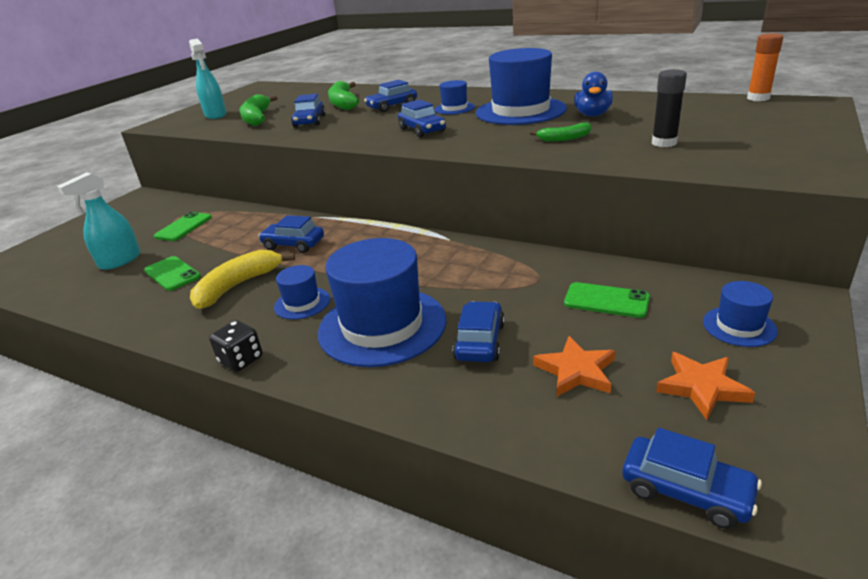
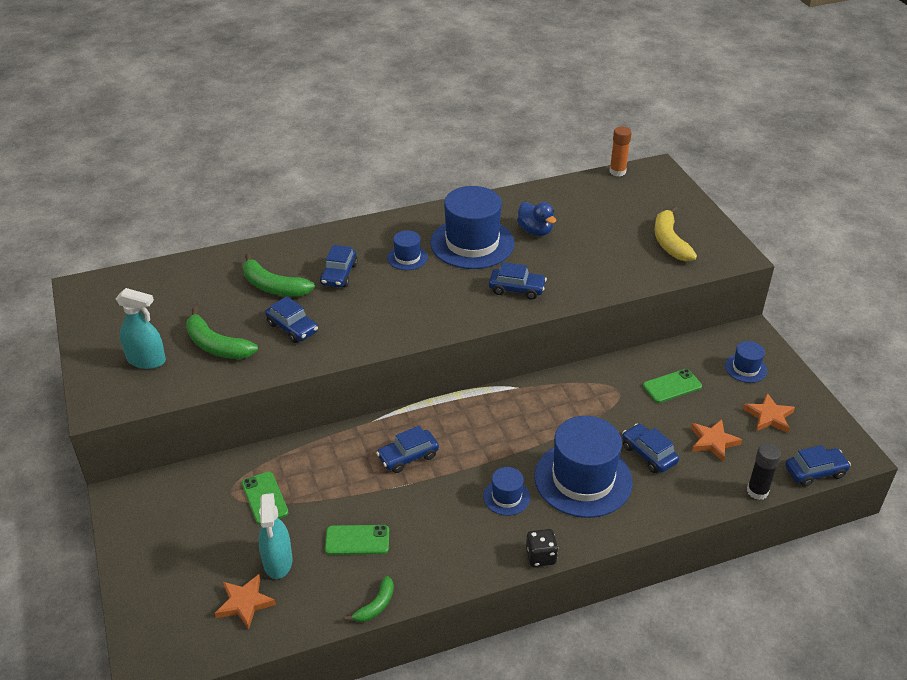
camera: 50 degrees left, 10 degrees up
(65, 271) = (245, 603): none -> orange star
(238, 286) = (434, 514): yellow banana -> yellow banana (669, 242)
(422, 130) = (430, 300): blue car -> blue car (517, 289)
(564, 138) = (556, 270): green banana -> green banana (376, 605)
(664, 143) = (624, 251): black glue stick -> black glue stick (757, 491)

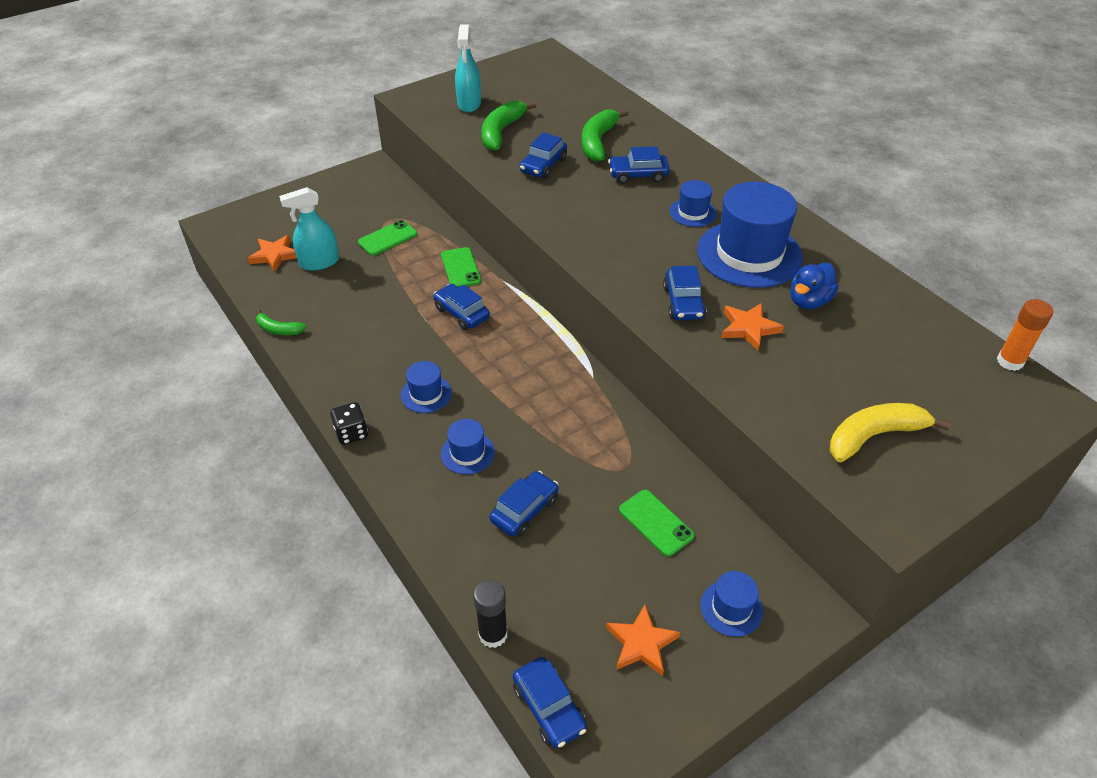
camera: 75 degrees right, 5 degrees up
(357, 540) = (350, 302): green phone -> green phone (460, 268)
(583, 479) = (467, 453): blue hat -> blue hat, size x0.47
(713, 441) = (568, 577): orange star -> orange star (749, 328)

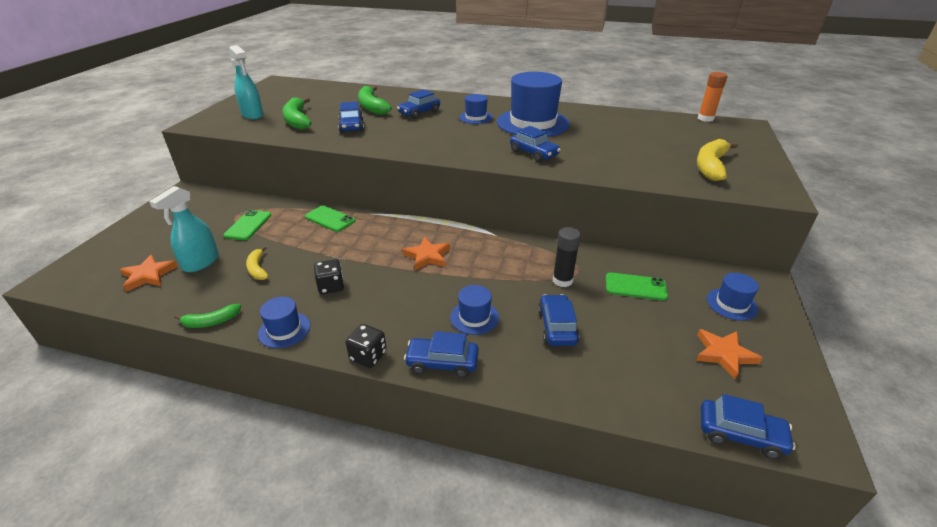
camera: 40 degrees left, 10 degrees down
(353, 294) = (258, 269): none -> yellow banana
(389, 347) = (331, 286): none -> black dice
(426, 394) = (397, 299): blue hat -> blue hat (284, 330)
(462, 313) = (363, 242): blue car -> blue car (442, 363)
(493, 634) = (645, 416): black glue stick -> black glue stick (562, 280)
(749, 328) = (584, 150): orange star -> orange star (427, 256)
(809, 301) = (592, 130): blue duck -> none

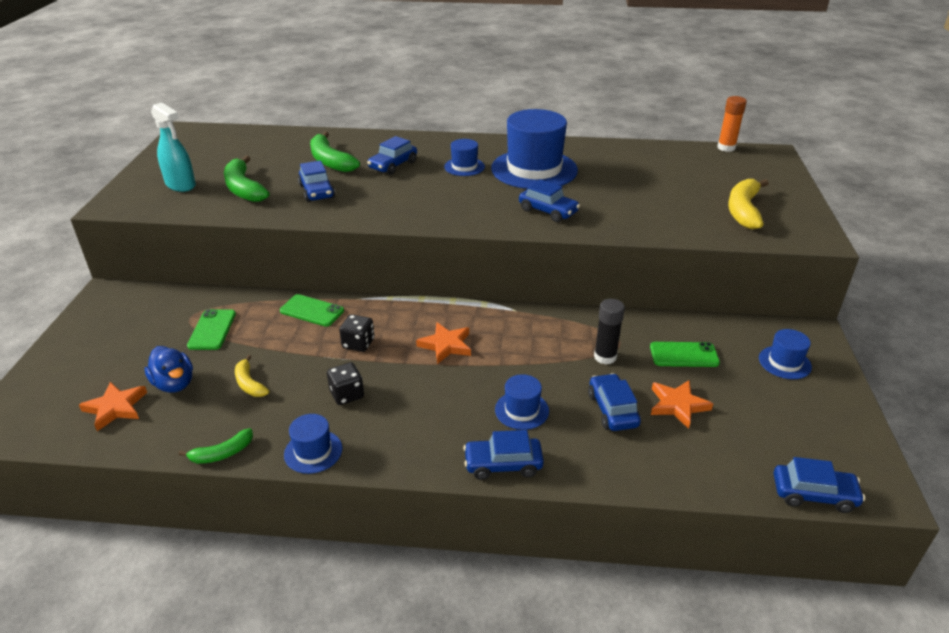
camera: 10 degrees left, 0 degrees up
(201, 262) = (174, 384): turquoise spray bottle -> blue duck
(368, 356) = (420, 468): black dice -> black dice (358, 344)
(724, 354) = (786, 417): orange star -> orange star (678, 405)

